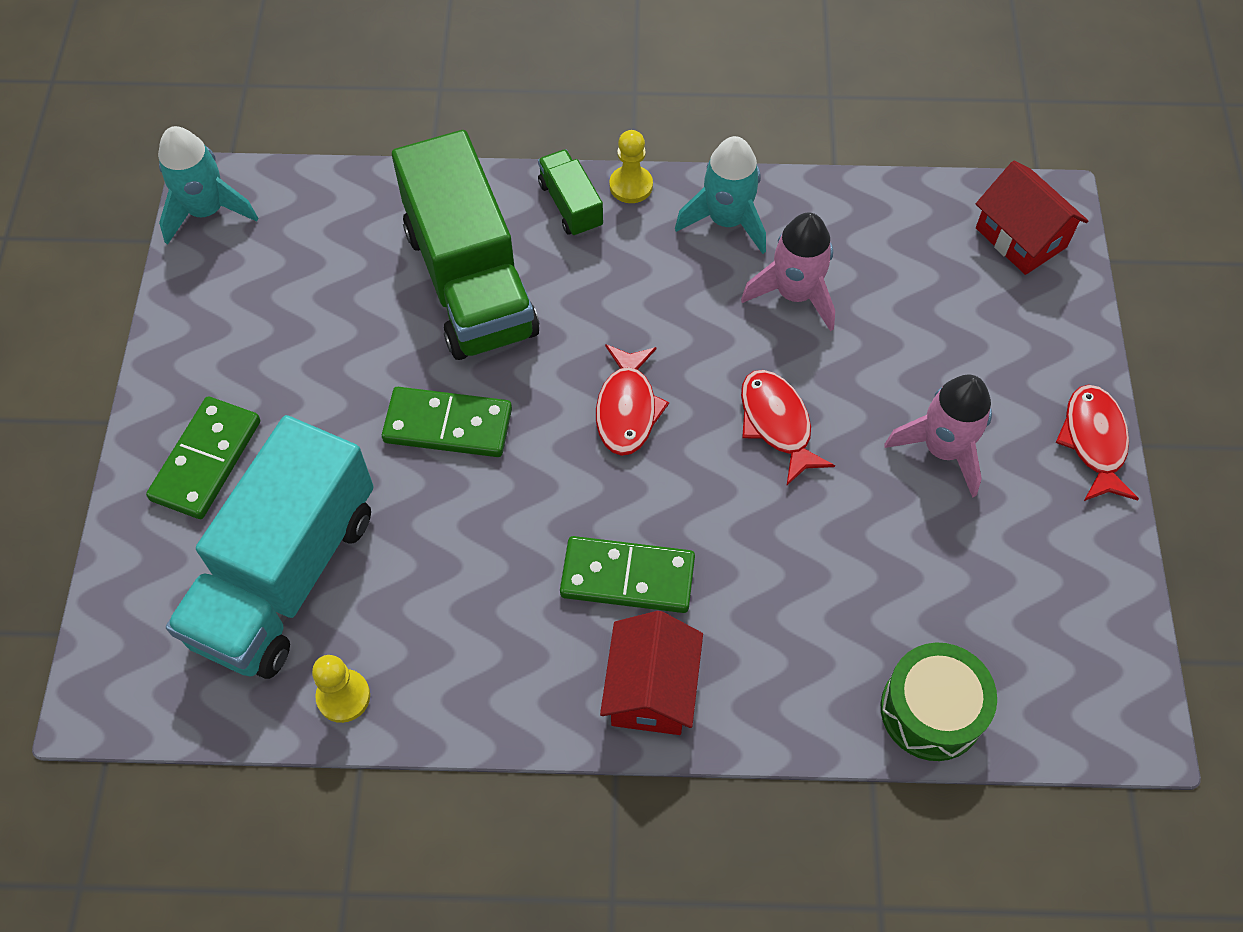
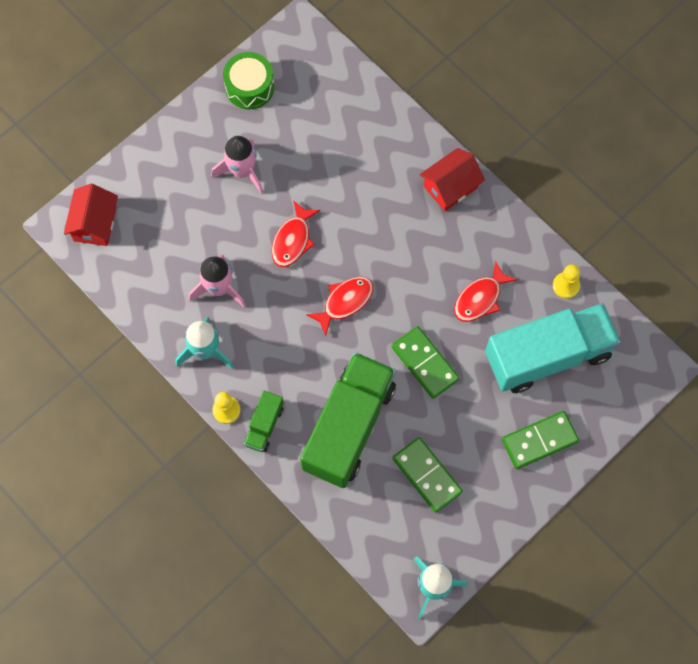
camera: 135 degrees left, 10 degrees up
(627, 577) = (417, 234): green domino -> green domino (427, 475)
(931, 710) = (360, 92): green drum -> green drum (249, 87)
(1094, 441) = (182, 121): red fish -> red fish (480, 298)

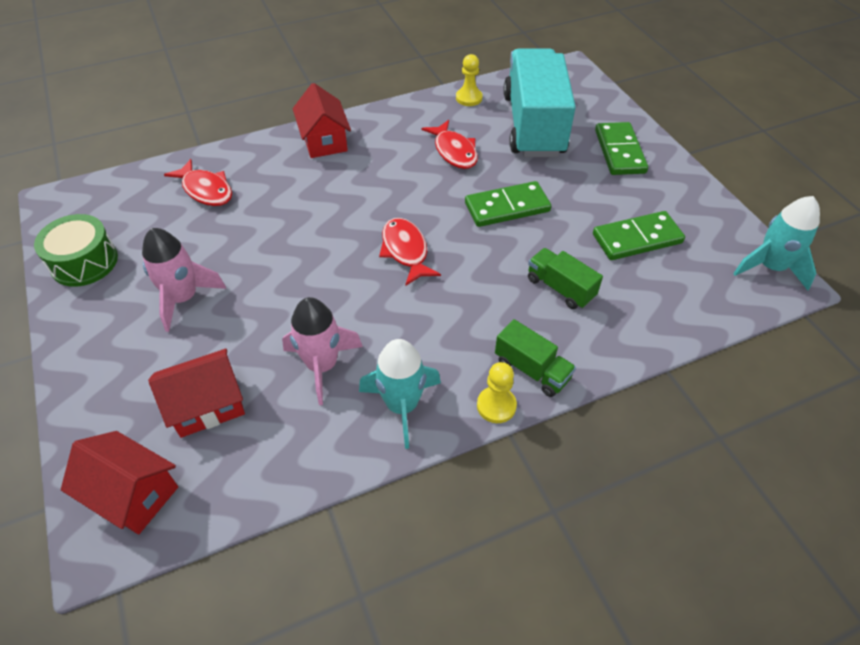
camera: 70 degrees left, 20 degrees down
(165, 232) = (207, 405): none -> red house
(293, 240) = (303, 275): red fish -> red fish (206, 190)
(349, 427) = (560, 288): green truck -> green truck, size x0.45

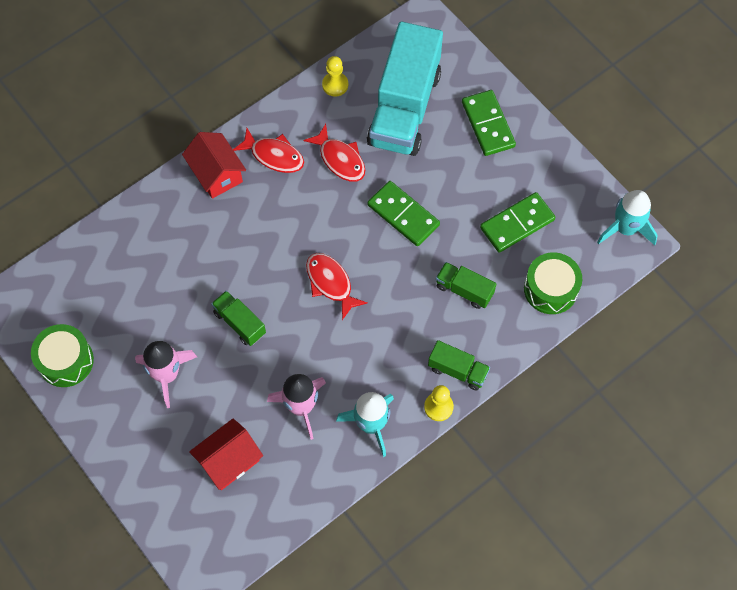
camera: 15 degrees left, 15 degrees up
(133, 494) = (207, 538): red house -> none
(206, 190) = (132, 259): red fish -> red fish (274, 155)
(288, 267) = (239, 323): none -> green truck
(507, 207) = (403, 215): green domino -> green domino turned 75 degrees clockwise
(533, 125) = (404, 108): turquoise truck -> turquoise truck turned 150 degrees counterclockwise
(668, 308) = (550, 289): none -> green drum

